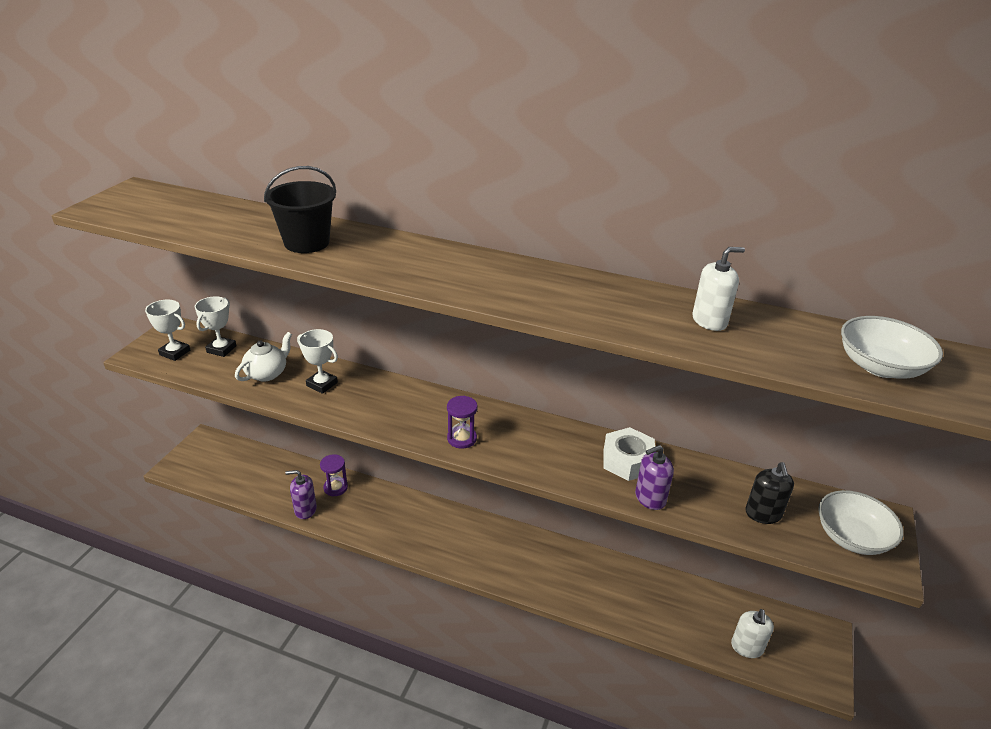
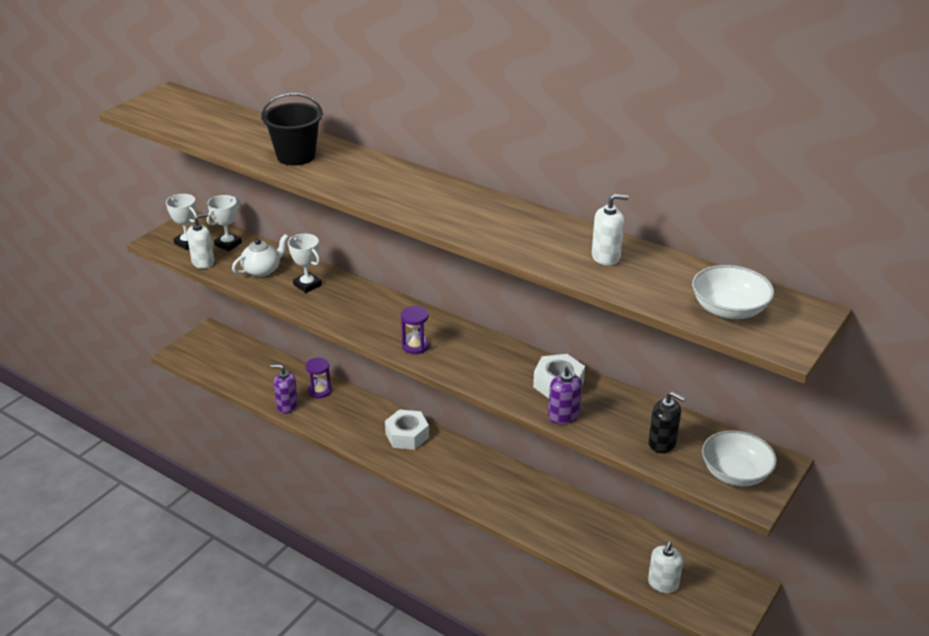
camera: 15 degrees right, 0 degrees up
(197, 372) = (203, 262): none -> white soap dispenser
(439, 523) = (407, 435): none -> white nut
(650, 498) = (563, 416): purple soap dispenser -> purple soap dispenser turned 105 degrees counterclockwise
(763, 514) = (662, 443): black soap dispenser -> black soap dispenser turned 75 degrees counterclockwise

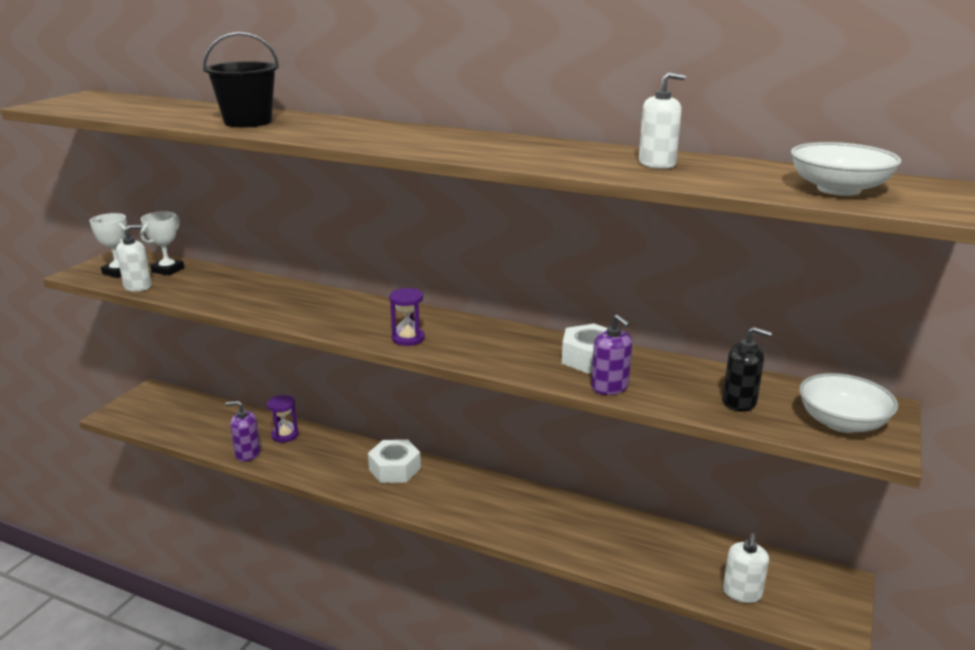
camera: 10 degrees left, 10 degrees down
(262, 270) = (211, 288): white teapot -> none
(307, 285) = (267, 296): white trophy -> none

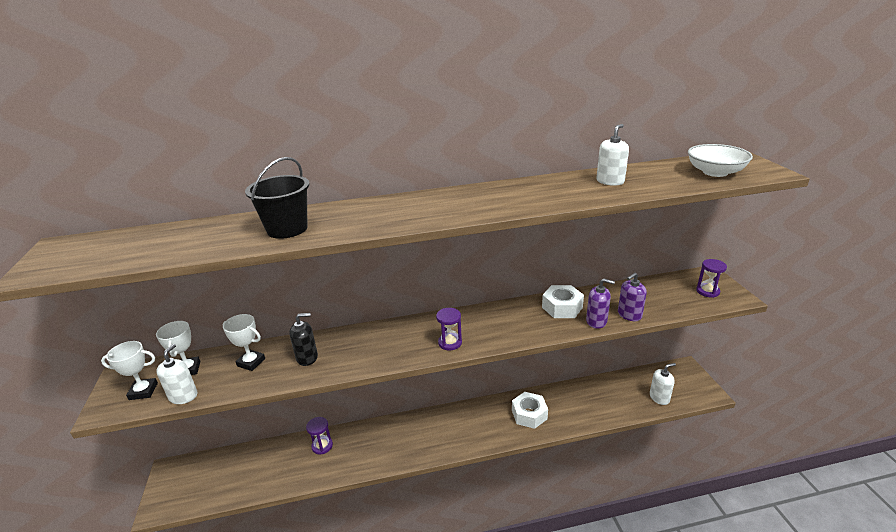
camera: 35 degrees left, 5 degrees up
(217, 283) = (251, 362): none -> white trophy
(248, 453) = (311, 475): purple soap dispenser -> purple soap dispenser (629, 315)
(394, 469) = (422, 428): white nut -> white nut (529, 414)
(739, 402) = (658, 301): black soap dispenser -> black soap dispenser (307, 357)
(742, 592) = (659, 397): white soap dispenser -> white soap dispenser turned 90 degrees counterclockwise
(842, 422) = (707, 291): white bowl -> purple hourglass

